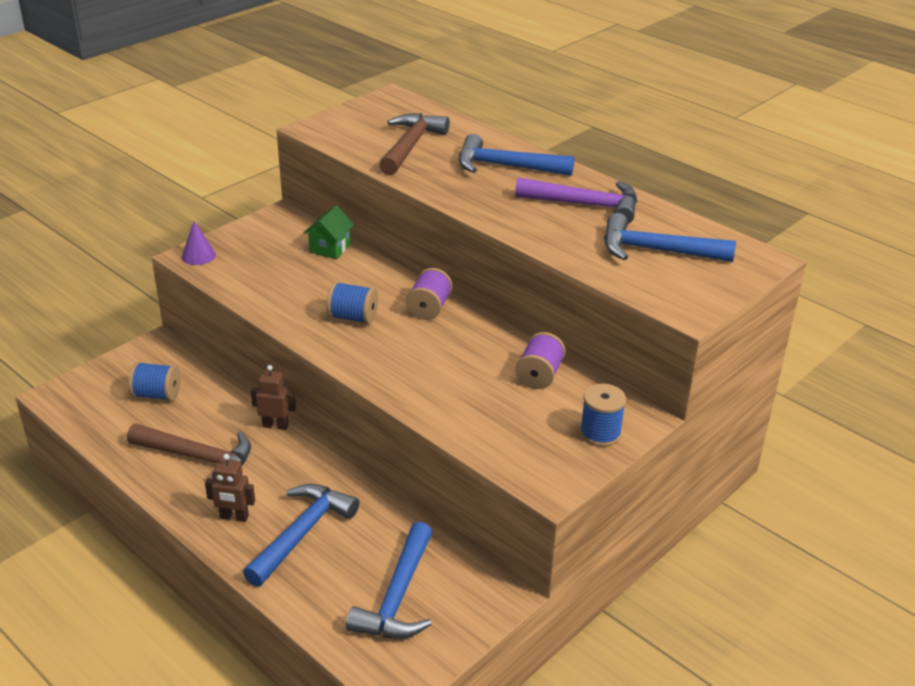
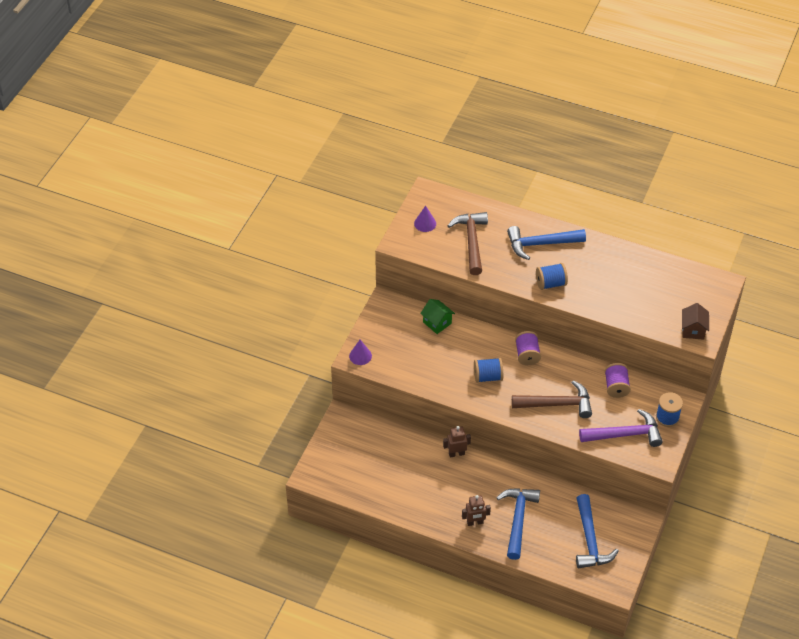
camera: 20 degrees left, 15 degrees up
(157, 395) = (371, 455): blue spool -> blue spool (550, 283)
(199, 458) = (428, 491): brown hammer -> brown hammer (557, 404)
(330, 248) = (437, 323): green house -> green house turned 45 degrees counterclockwise
(363, 119) = (425, 223): none -> purple cone
(586, 205) = (606, 266): purple hammer -> purple hammer (625, 434)
(655, 250) = (663, 295): blue hammer -> none
(681, 298) = (693, 330): none -> brown house

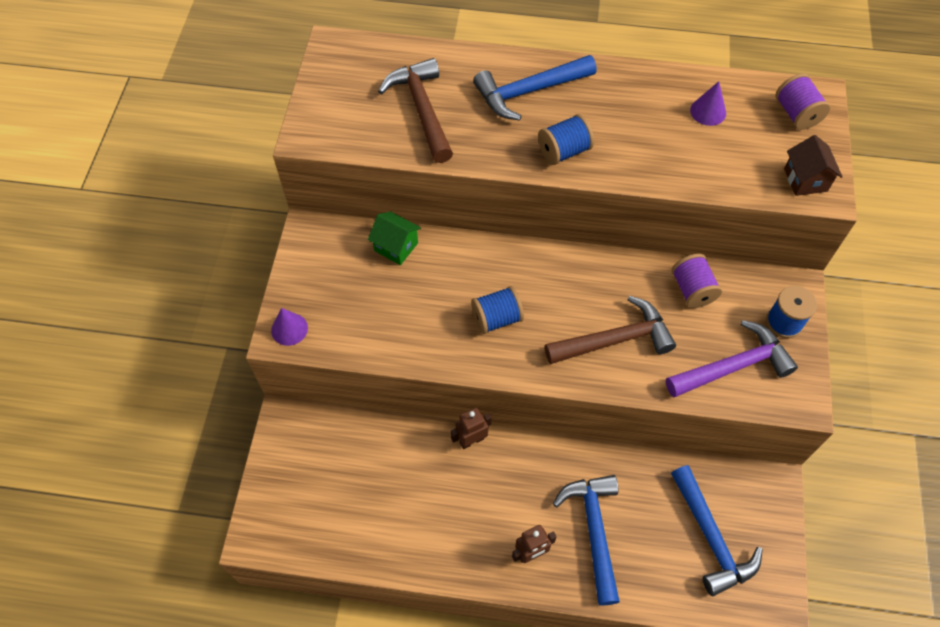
camera: 15 degrees left, 10 degrees up
(425, 223) = (342, 95): purple cone -> purple cone (708, 111)
(527, 355) = (545, 268): purple spool -> purple spool (796, 114)

